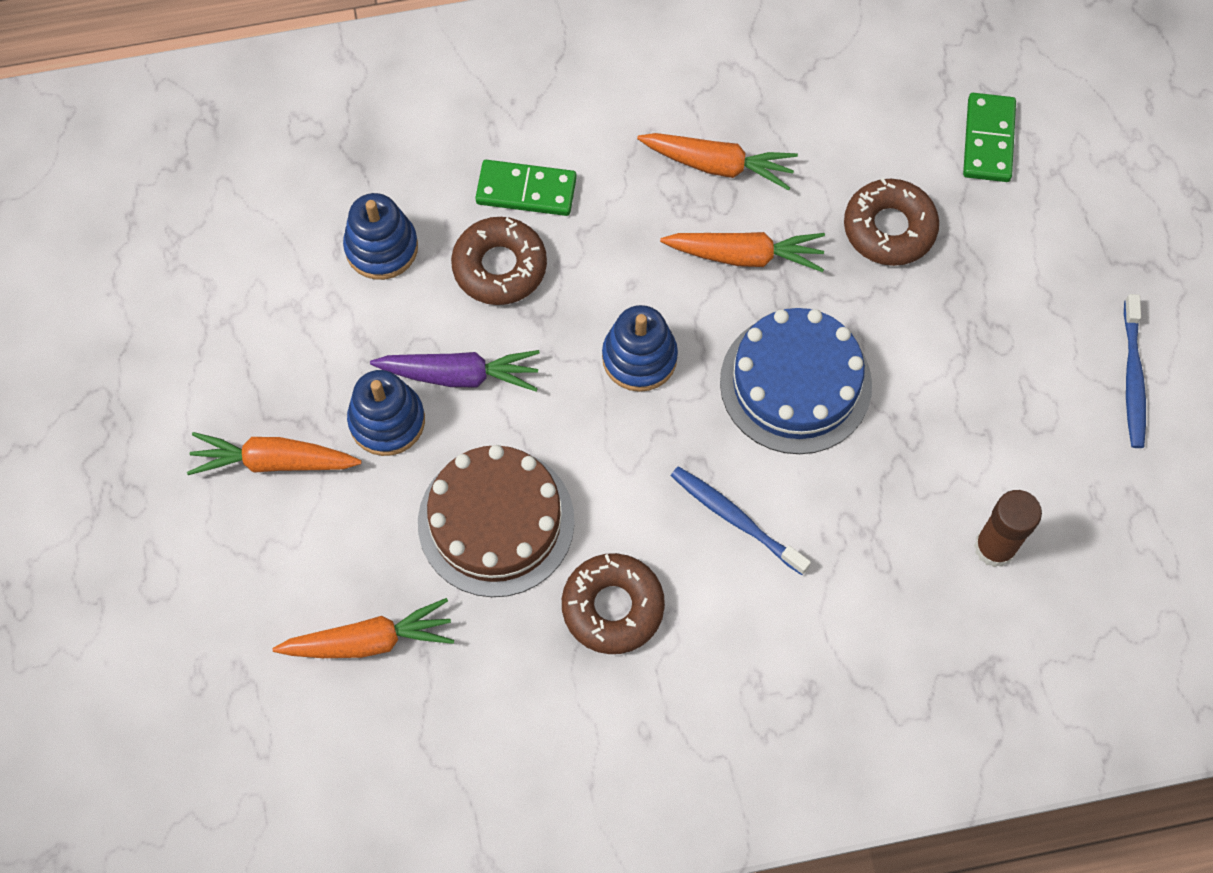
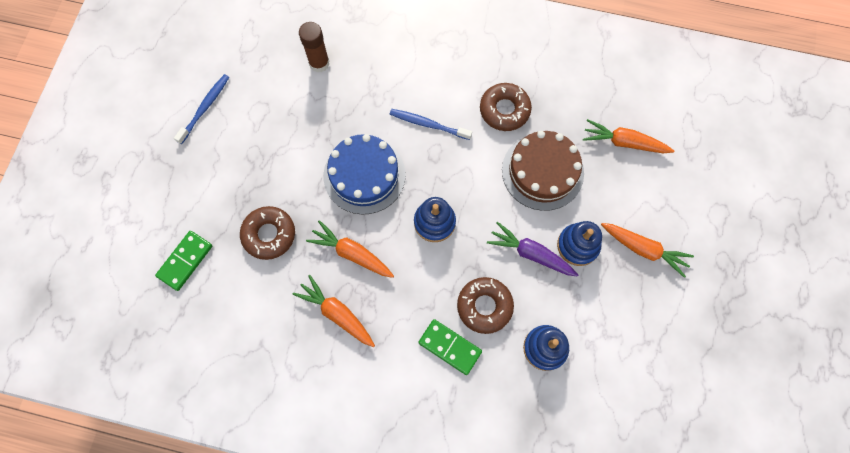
camera: 155 degrees left, 5 degrees up
(736, 519) = (428, 124): blue toothbrush -> blue toothbrush turned 135 degrees clockwise

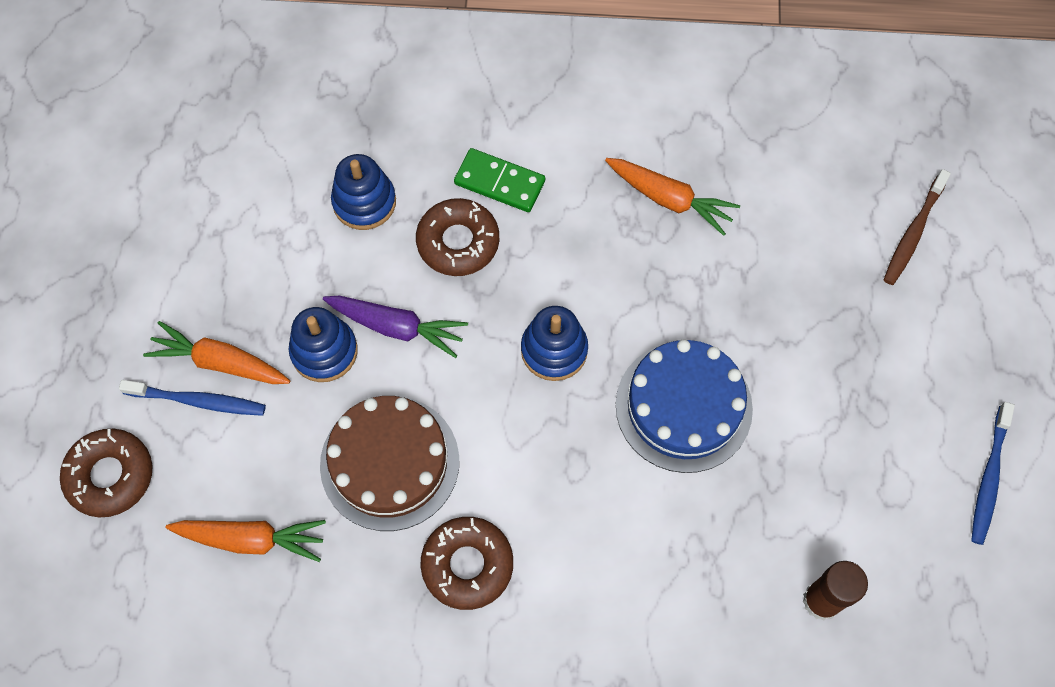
camera: 170 degrees right, 5 degrees down
(185, 261) = (913, 233): green domino -> brown toothbrush
(269, 234) = (804, 290): brown donut -> brown donut (110, 476)
(352, 253) = (670, 283): orange carrot -> none
(428, 124) = (597, 514): blue toothbrush -> blue toothbrush (198, 401)

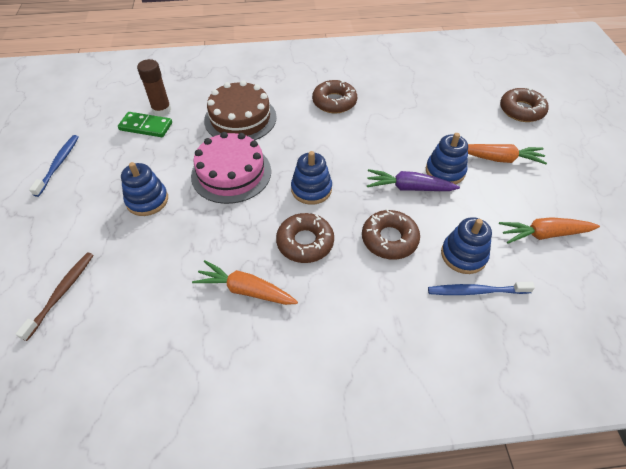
camera: 170 degrees right, 15 degrees down
(198, 401) = (499, 142): blue toothbrush -> blue toothbrush (476, 291)
(251, 539) = (439, 98): orange carrot -> orange carrot (544, 234)
(389, 462) = (386, 131): brown cake -> brown cake (240, 118)
(499, 182) = (374, 283): green domino -> green domino (146, 126)
(580, 256) = (305, 242): none -> brown donut
(683, 406) = (231, 173): blue cake -> pink cake
(820, 371) = (147, 200): none -> blue stacking toy

